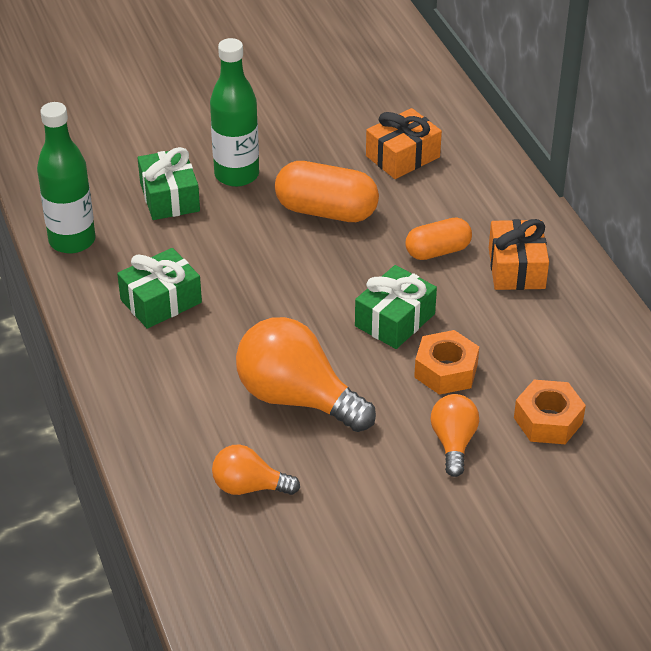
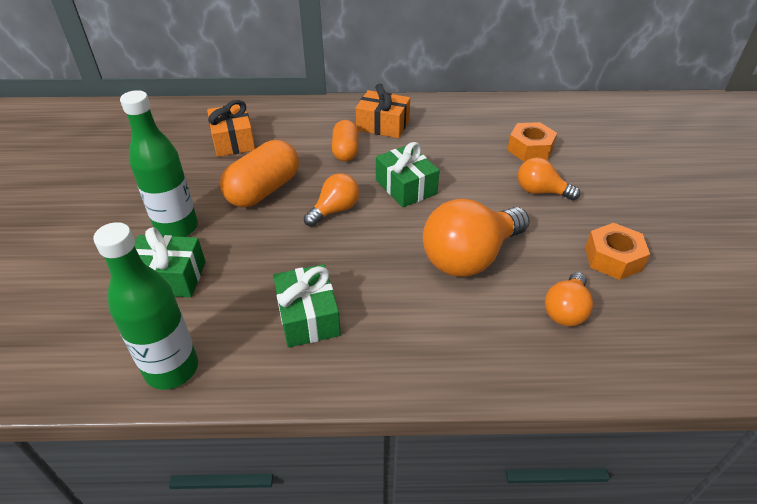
camera: 70 degrees left, 0 degrees up
(321, 274) = (335, 210): none -> orange light bulb
(446, 371) = (468, 177): orange nut -> orange nut (613, 258)

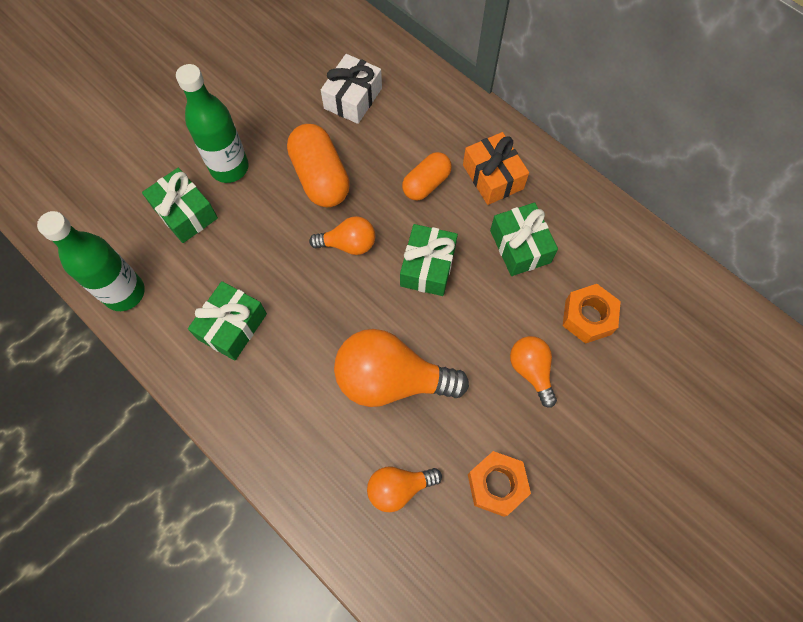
camera: 45 degrees right, 25 degrees up
(233, 141) = (353, 98): orange gift -> white gift
(263, 190) = (320, 177): orange capsule -> orange capsule turned 75 degrees clockwise
(446, 144) = (520, 246): none -> green gift

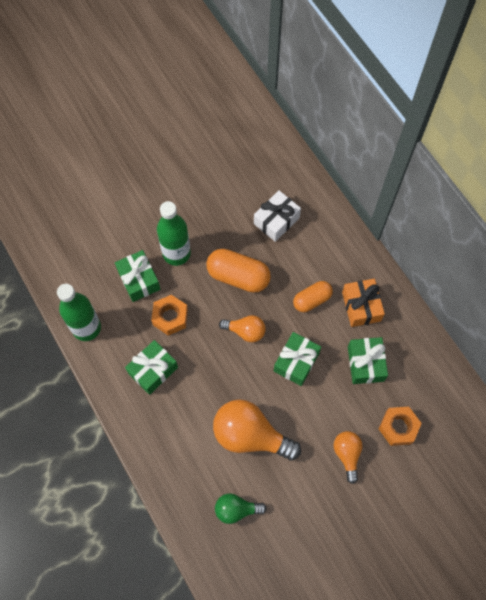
camera: 15 degrees right, 0 degrees up
(320, 177) = (238, 276): orange capsule -> orange capsule turned 60 degrees counterclockwise
(399, 488) = (236, 509): orange light bulb -> green light bulb
(496, 485) = (301, 525): orange nut -> orange nut (170, 317)

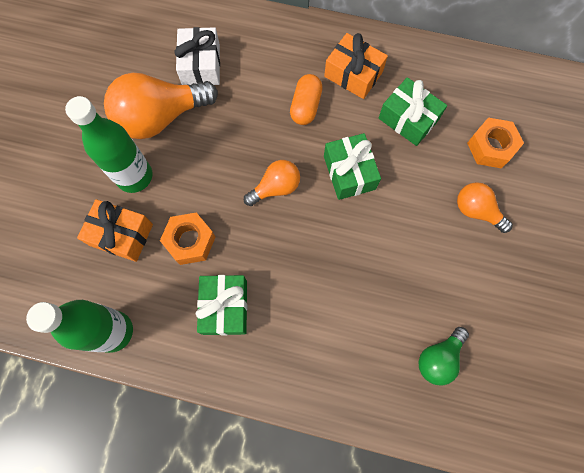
camera: 45 degrees left, 5 degrees up
(139, 280) = (121, 235): green gift -> orange gift
(238, 276) = (217, 145): orange capsule -> none
(250, 435) = (379, 277): orange light bulb -> orange light bulb (160, 117)

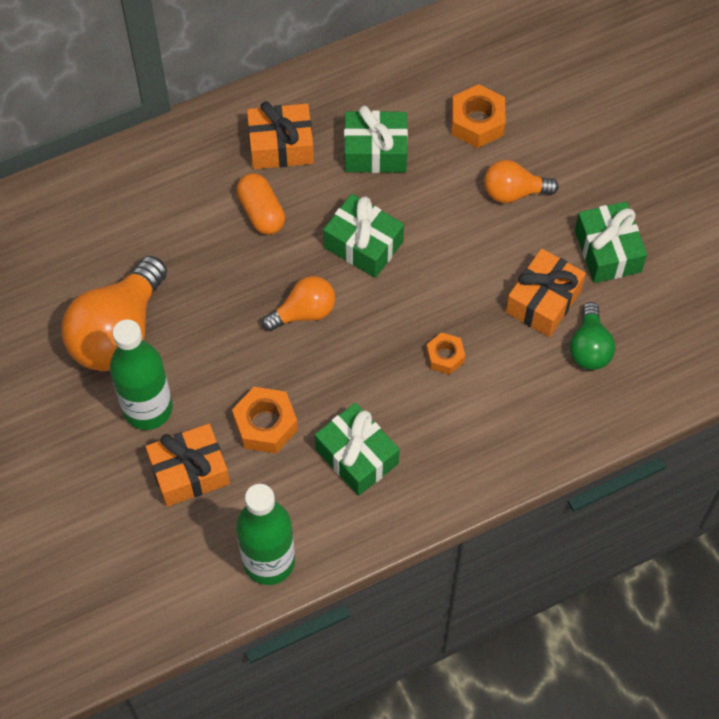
camera: 40 degrees left, 10 degrees down
(201, 65) = (111, 250): white gift -> none
(275, 188) = (304, 312): orange light bulb -> orange light bulb turned 45 degrees clockwise
(337, 286) = (445, 356): none -> orange nut
(434, 300) = (543, 301): none -> orange gift
(508, 300) = (607, 251): none -> green gift

